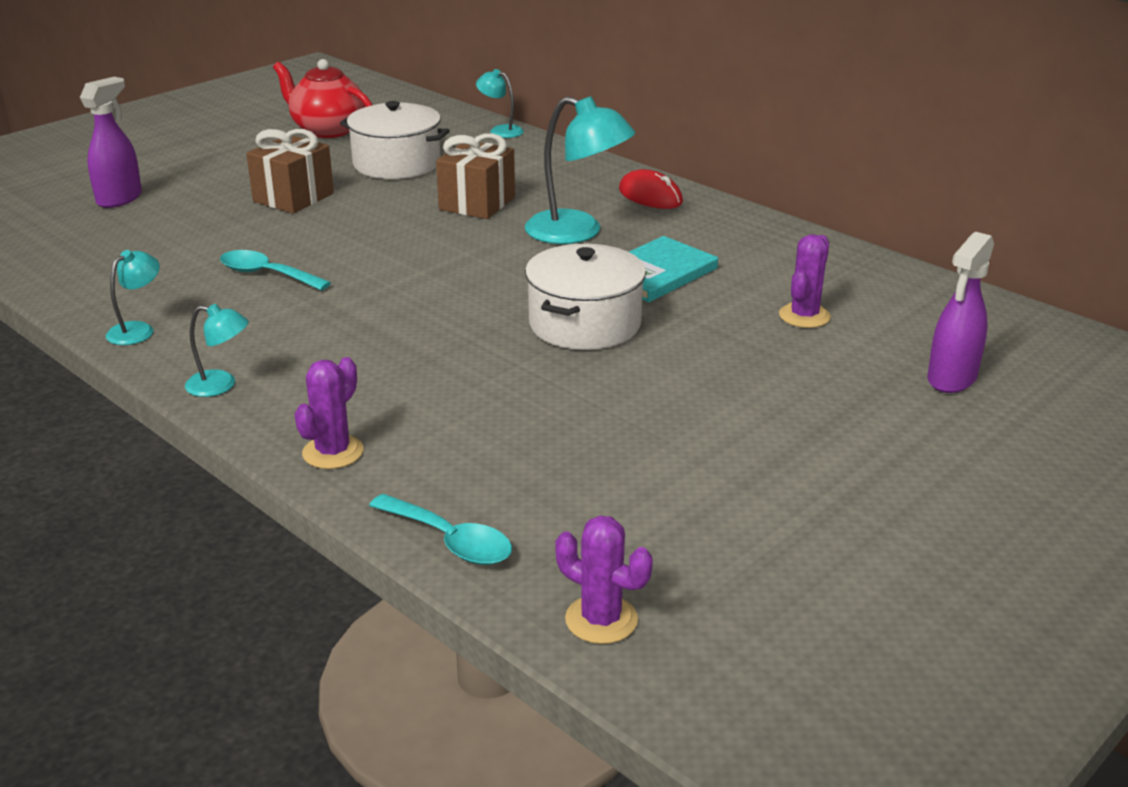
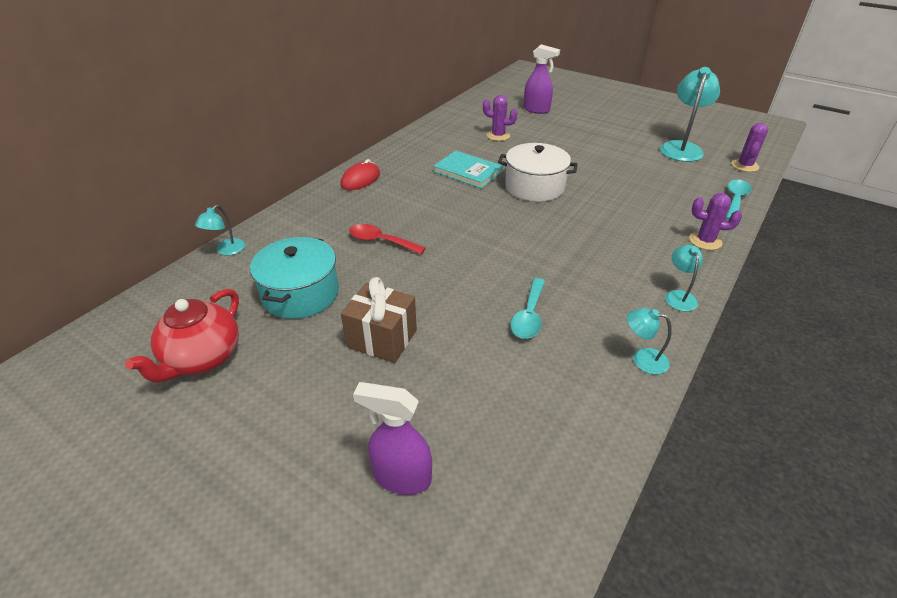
camera: 100 degrees left, 10 degrees up
(397, 163) = (300, 293): white pot -> turquoise pot
(477, 203) = (381, 241): brown gift -> red spoon
(577, 232) = (421, 199): turquoise lamp -> turquoise lamp (681, 148)

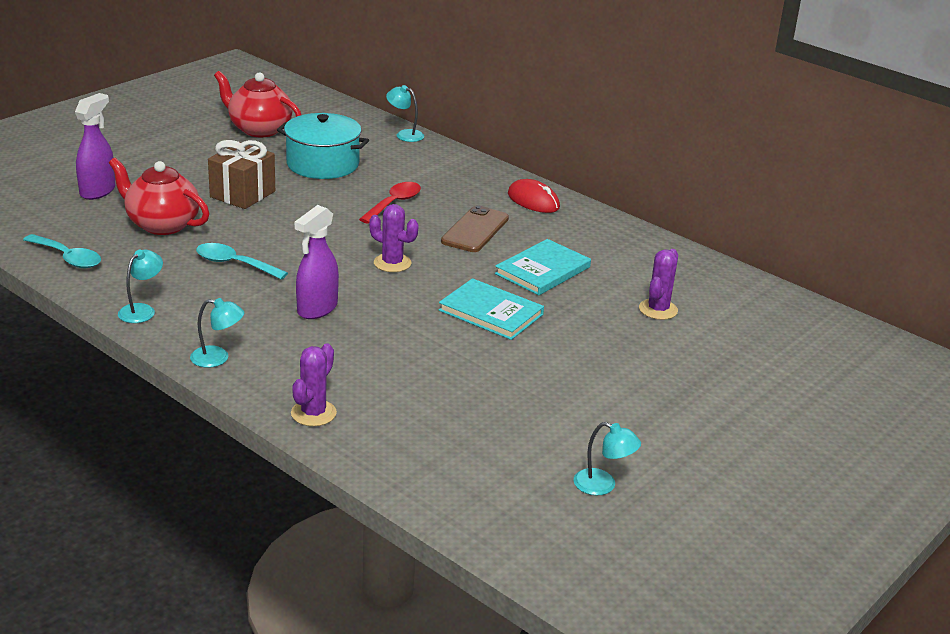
camera: 95 degrees right, 10 degrees down
(417, 200) = (475, 230): none -> brown phone
(471, 388) = (162, 224): none -> red teapot
(534, 187) = (491, 312): white pot -> turquoise book
(536, 110) = (767, 363): purple spray bottle -> purple spray bottle (317, 309)
(681, 148) = (603, 485): turquoise lamp -> turquoise lamp, size x0.52
(735, 200) = (409, 481): turquoise spoon -> turquoise spoon (67, 258)
(744, 166) = (523, 538): purple cactus -> purple cactus (392, 263)

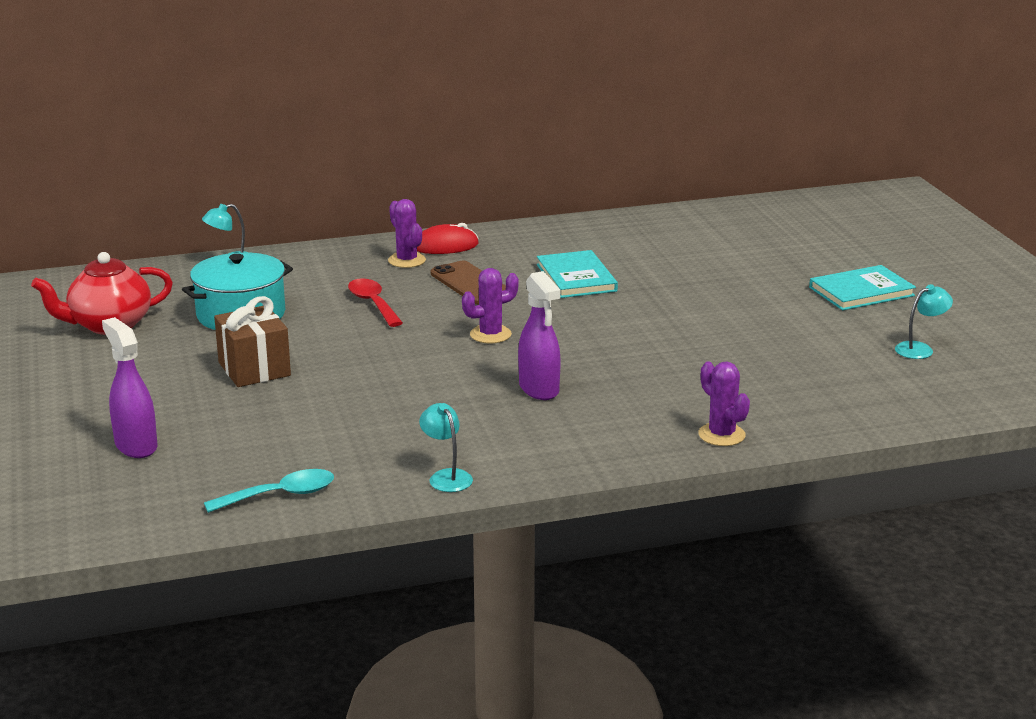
camera: 55 degrees left, 5 degrees down
(162, 224) = (268, 426): red teapot -> none
(217, 358) = (583, 457): turquoise lamp -> none
(234, 264) = (404, 408): turquoise spoon -> none
(491, 312) = (625, 318): turquoise book -> turquoise book (861, 291)
(658, 309) = (687, 255): purple cactus -> purple cactus (407, 260)

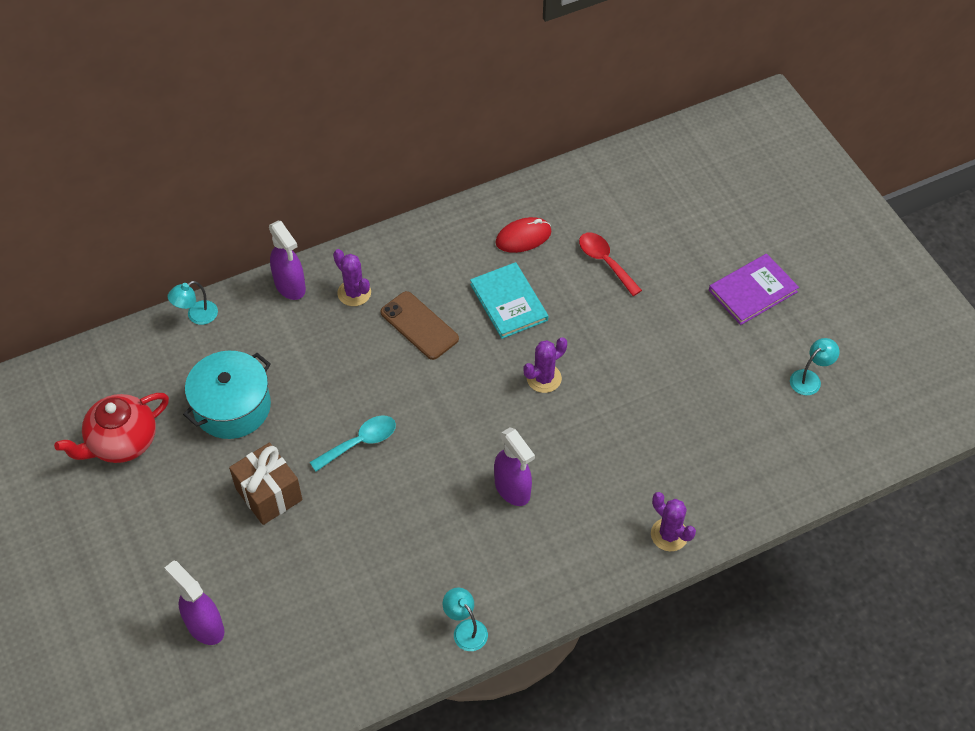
camera: 10 degrees left, 30 degrees up
(280, 495) = (341, 677): turquoise spoon -> turquoise spoon (360, 443)
(339, 252) = (290, 286): none -> purple spray bottle
(373, 304) = (343, 372): red spoon -> red spoon (605, 262)
(445, 246) = (383, 262): red mouse -> red mouse (523, 237)
(490, 334) = (454, 408): purple cactus -> purple cactus (544, 378)
(861, 291) = (753, 291): turquoise book -> purple book

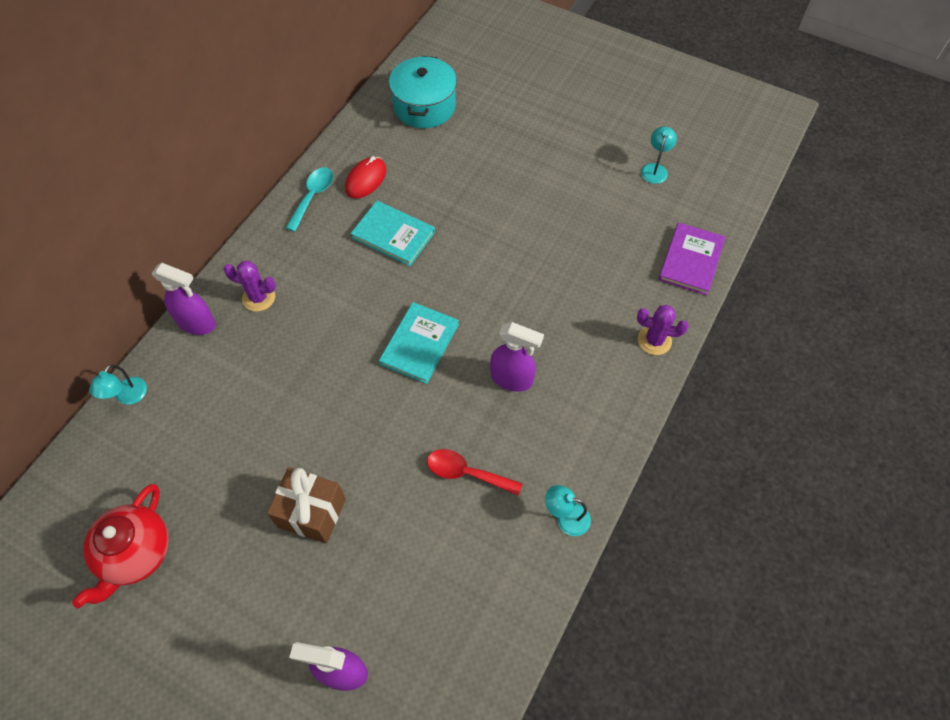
camera: 35 degrees left, 5 degrees up
(232, 407) = (220, 457): turquoise pot -> turquoise pot (424, 106)
(360, 443) = (358, 418): turquoise spoon -> turquoise spoon (313, 197)
(419, 326) = (335, 293): brown phone -> none
(457, 412) = (419, 344): none -> turquoise book
(544, 378) = (467, 278): purple cactus -> none
(605, 262) = (444, 165): red spoon -> red spoon (467, 473)
(753, 291) = (566, 129): purple book -> purple book (691, 260)

